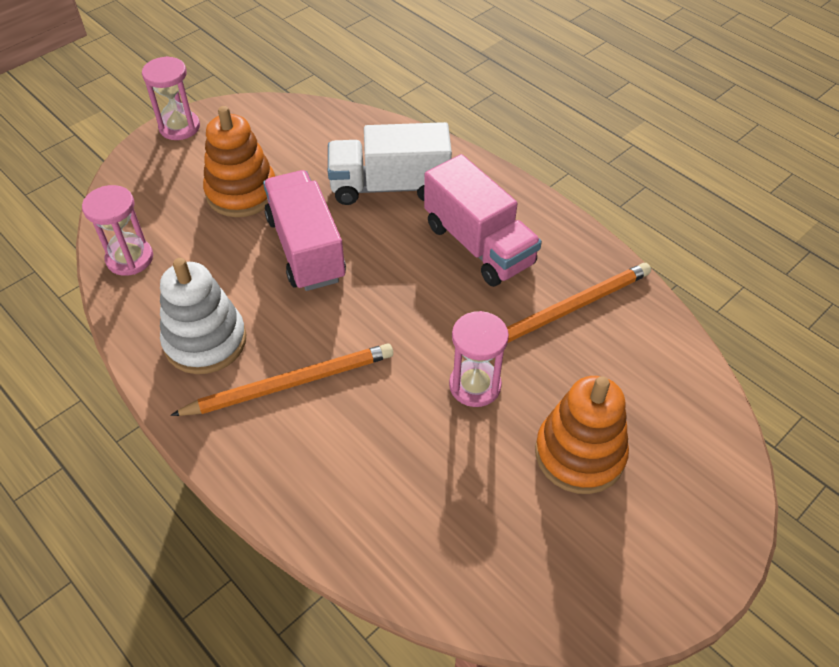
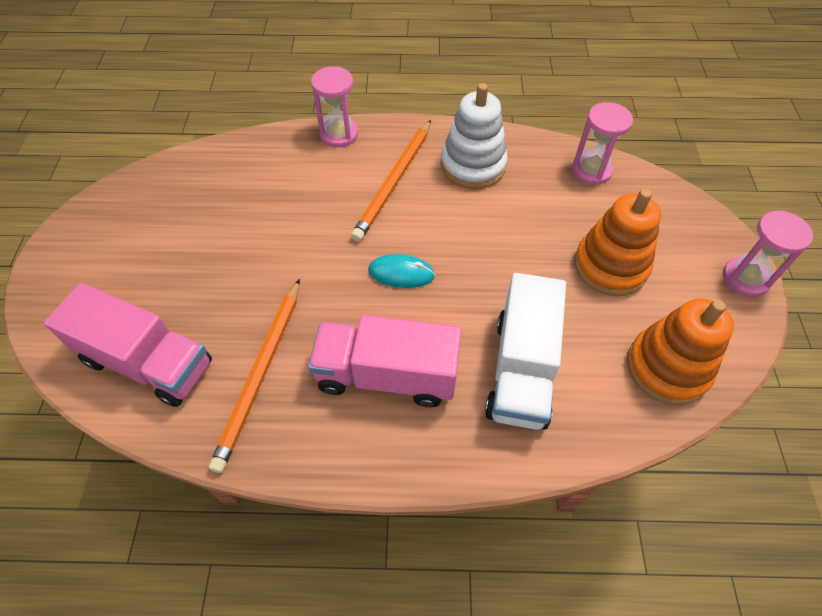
camera: 135 degrees right, 5 degrees up
(306, 248) = (503, 263): pink truck -> pink truck (148, 362)
(387, 300) = (401, 273): none -> turquoise mouse
(390, 186) = (521, 370): white truck -> white truck turned 150 degrees clockwise
(475, 385) = (280, 263): pink hourglass -> pink hourglass (339, 134)
(579, 454) = (172, 273): orange stacking toy -> orange stacking toy (667, 368)

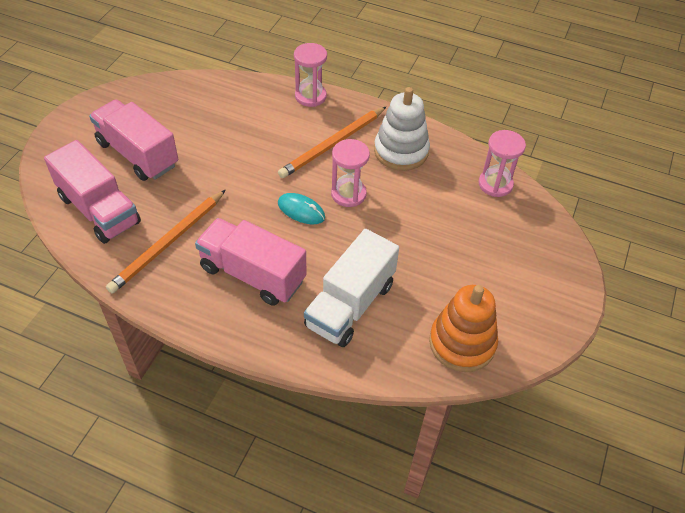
camera: 20 degrees right, 5 degrees down
(164, 271) = (137, 154): none -> pink truck
(610, 266) = (464, 259): orange stacking toy -> none
(745, 278) = (570, 304): pink hourglass -> pink hourglass (348, 194)

